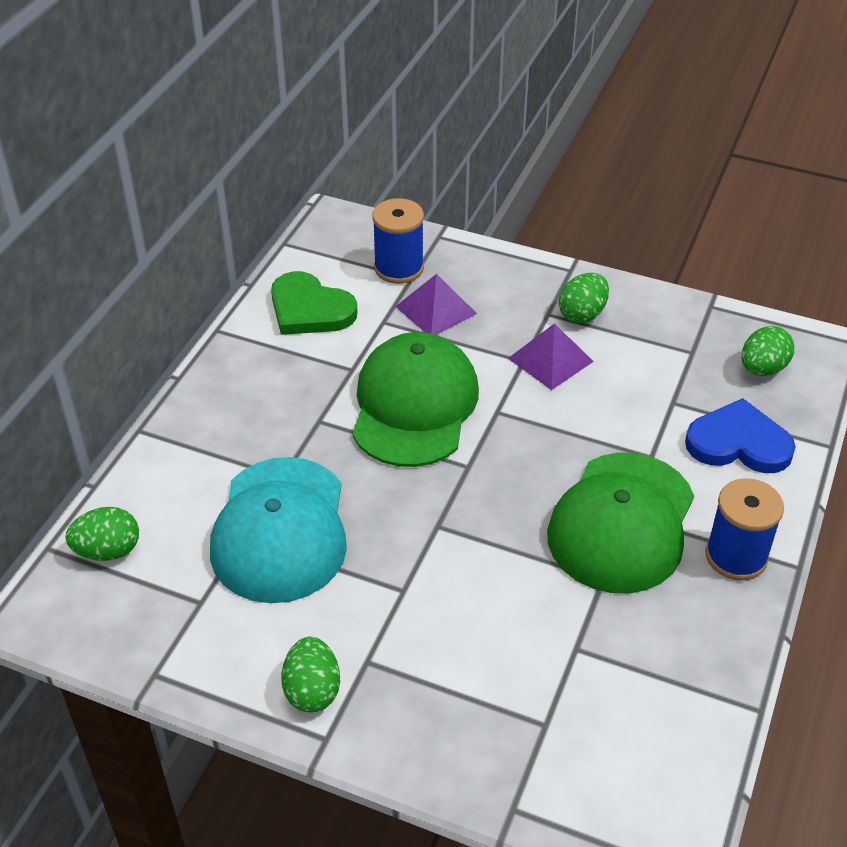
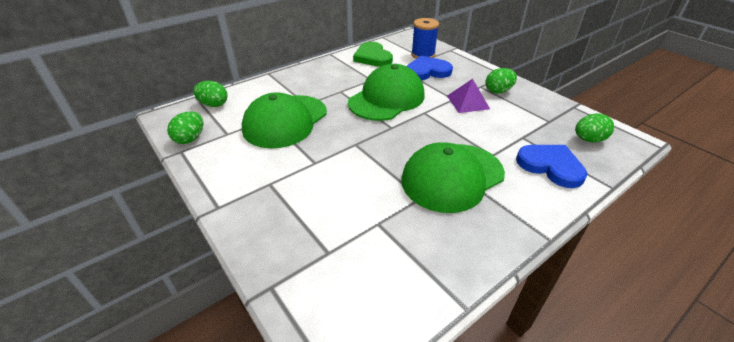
camera: 30 degrees right, 5 degrees down
(280, 530) = (285, 121): turquoise cap -> green cap
(312, 690) = (233, 185): green egg -> green egg (190, 139)
(436, 310) = (427, 71): purple pyramid -> blue heart
(736, 556) = (511, 218): blue spool -> none

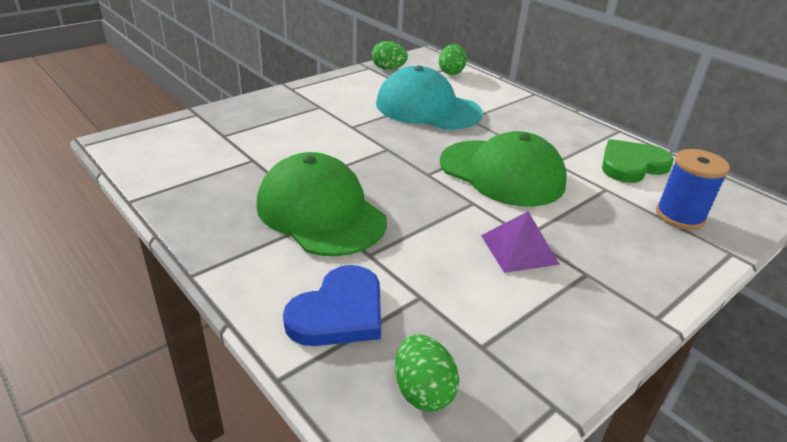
camera: 85 degrees right, 5 degrees down
(285, 121) = (427, 108): green cap -> turquoise cap
(427, 71) = (613, 216): blue heart -> none
(498, 91) = (577, 294): green egg -> none

